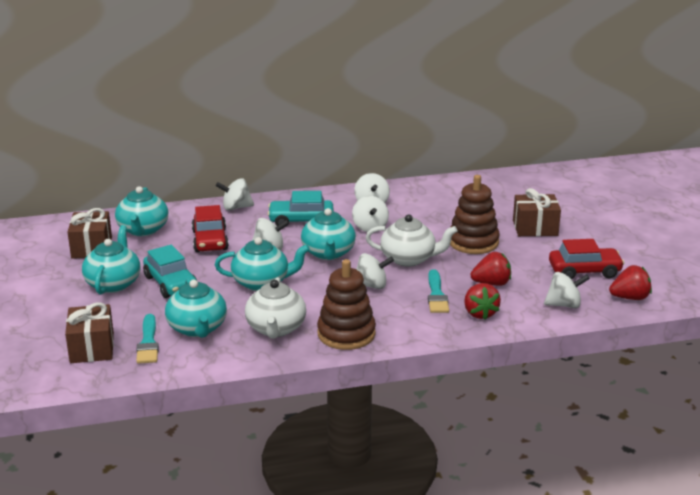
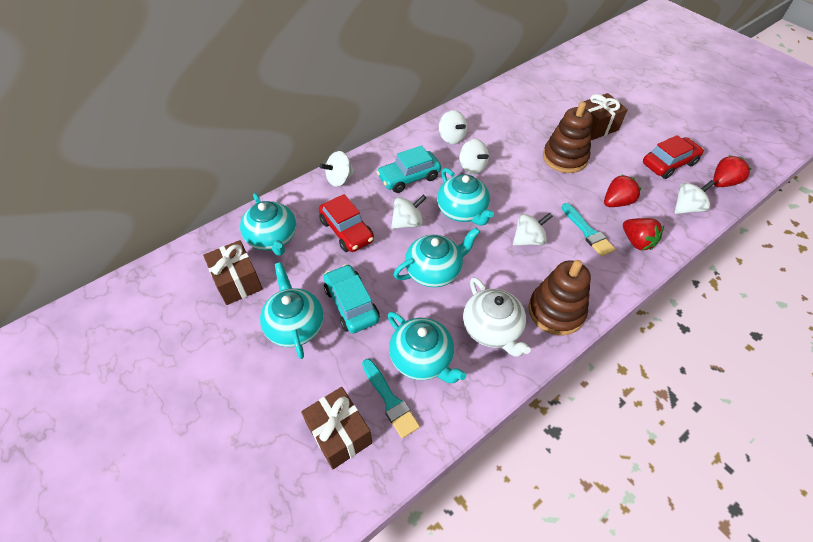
camera: 25 degrees left, 25 degrees up
(170, 283) = (351, 304): turquoise car -> turquoise car turned 150 degrees counterclockwise
(409, 259) = (532, 195): white teapot -> none

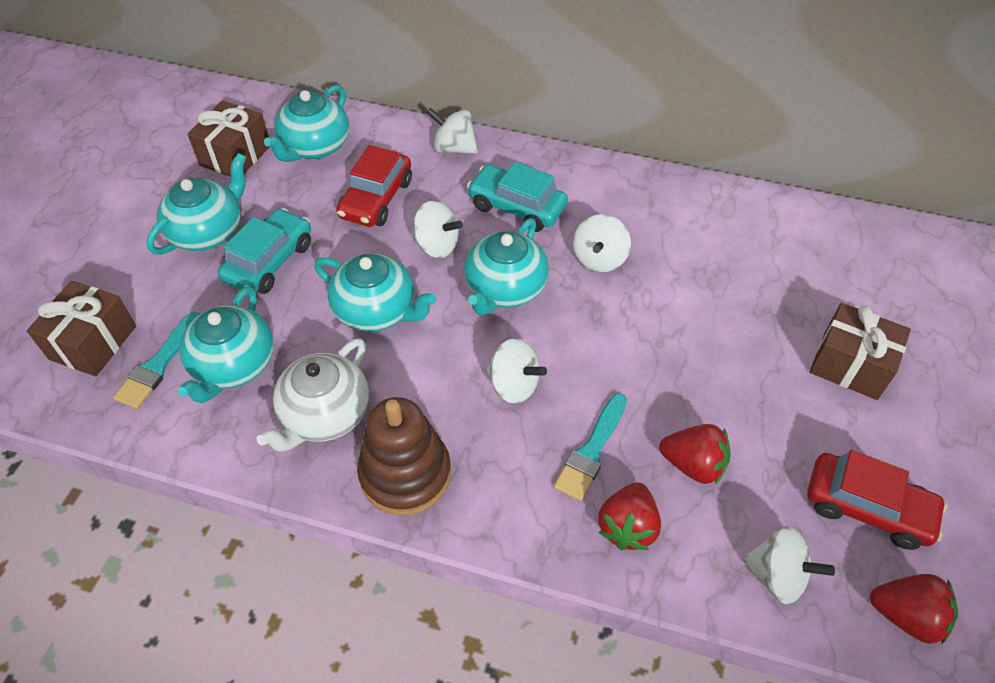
camera: 55 degrees right, 0 degrees up
(451, 138) = (636, 210): white spinning top -> none
(564, 158) = (729, 355): brown stacking toy -> none

